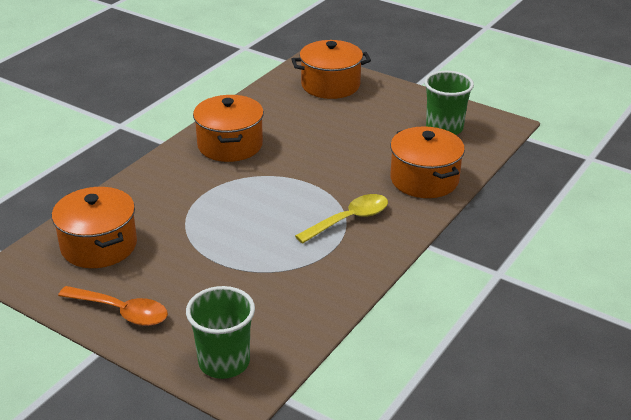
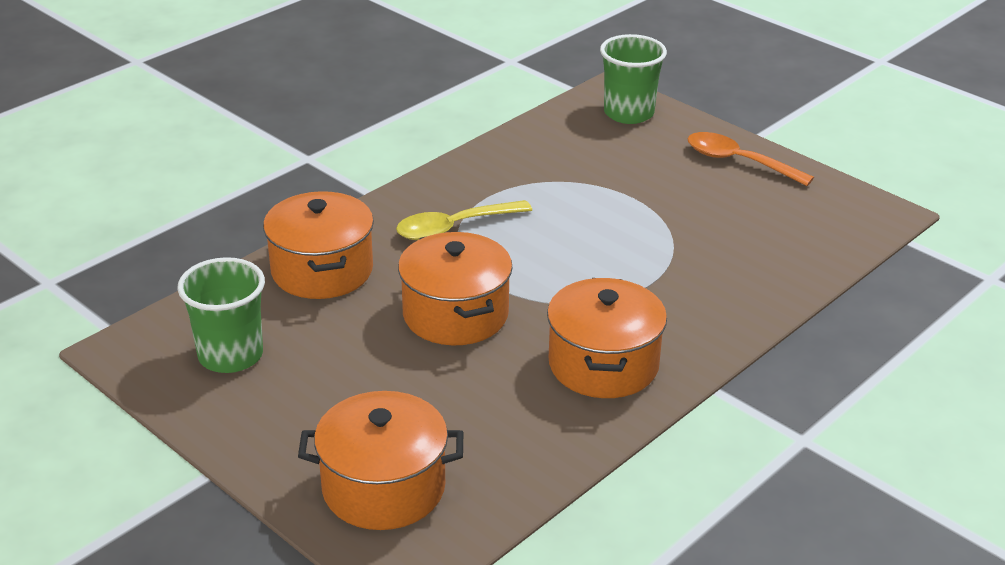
camera: 170 degrees left, 0 degrees up
(99, 245) = (782, 231): orange pot -> orange pot (455, 314)

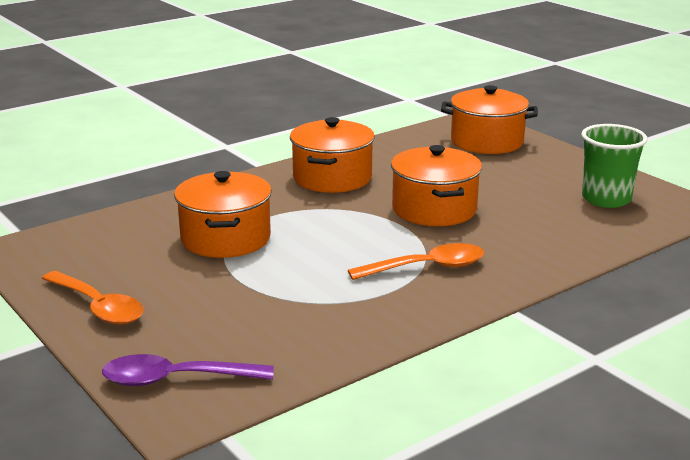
camera: 170 degrees left, 10 degrees down
(322, 270) = (549, 244): orange pot -> orange pot (225, 238)
(454, 228) = (427, 267): yellow spoon -> orange spoon
(628, 113) = (175, 379): green cup -> purple spoon

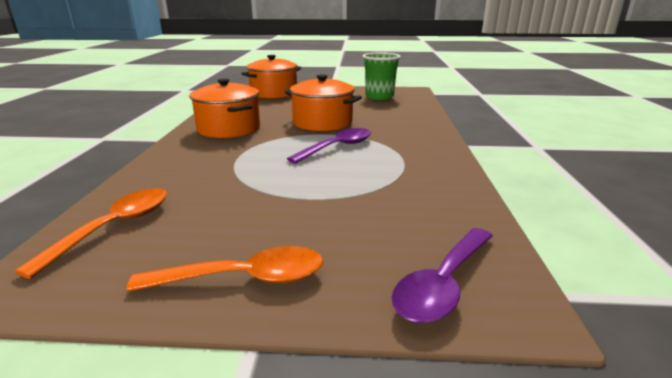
camera: 50 degrees left, 0 degrees up
(225, 238) = (236, 181): orange pot -> none
(373, 246) = (337, 147): none -> purple spoon
(427, 267) = (388, 145): orange spoon -> orange spoon (115, 227)

